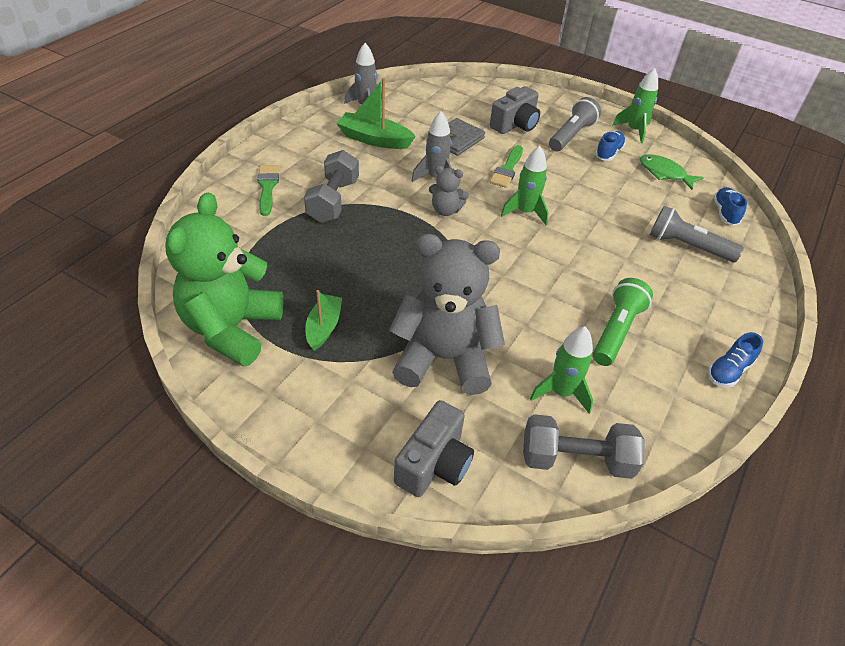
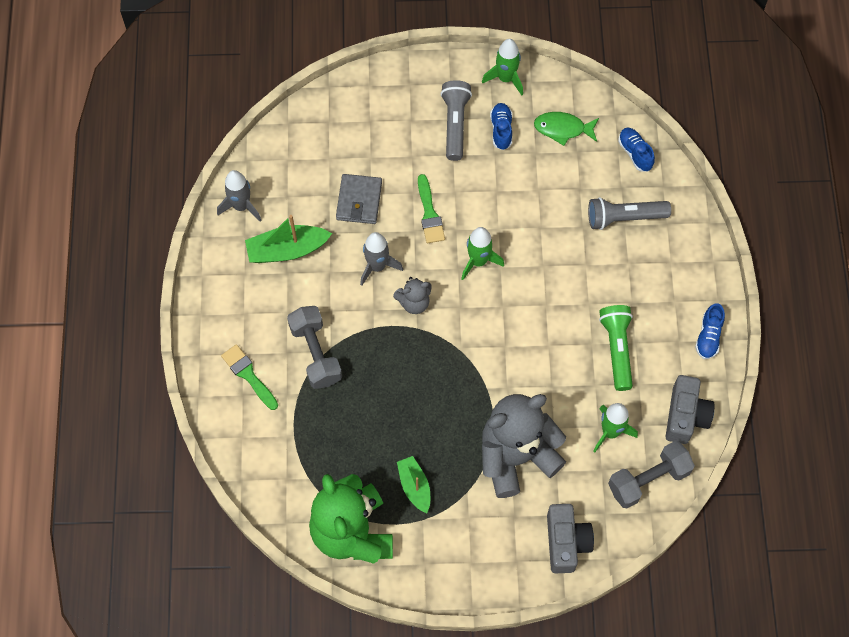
camera: 30 degrees left, 20 degrees up
(515, 124) = (396, 141): grey camera -> grey camera (685, 416)

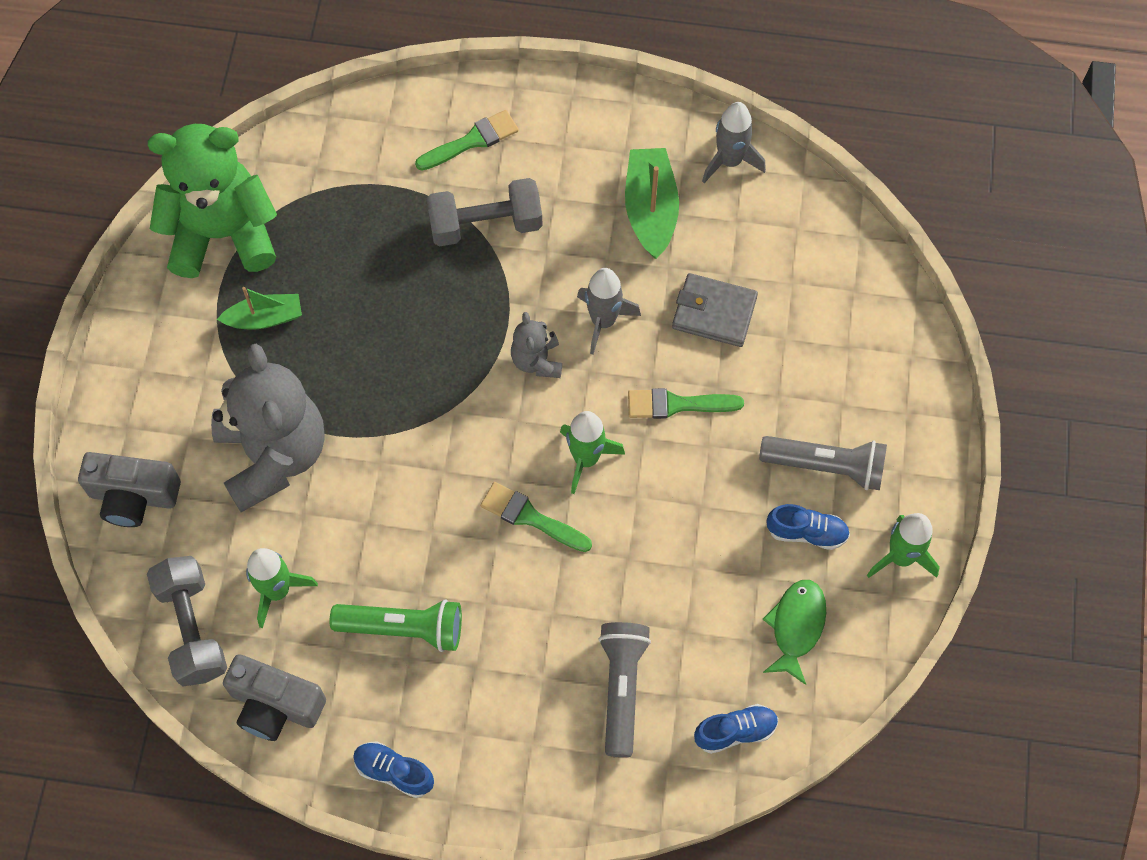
camera: 100 degrees right, 0 degrees up
(525, 287) = (531, 517): none -> green brush

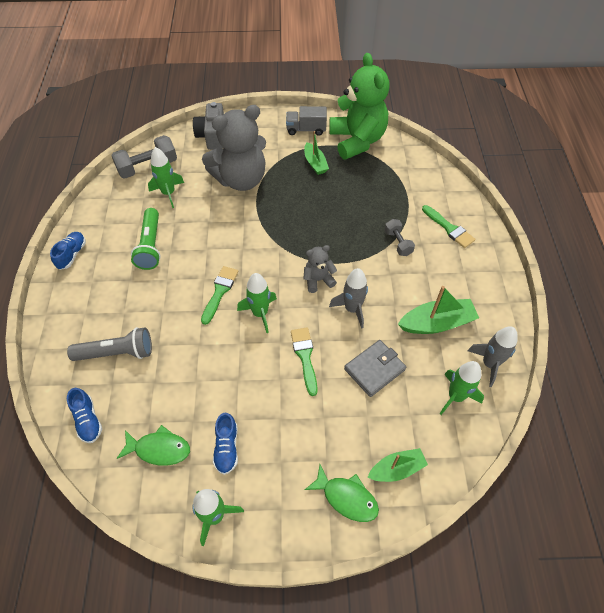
camera: 80 degrees right, 10 degrees down
(164, 318) = (306, 129): none -> grey truck
(275, 705) = (109, 203): grey camera -> none
(485, 224) = (398, 243): grey dumbbell -> grey dumbbell, size x0.59
(714, 312) = (374, 369): grey wallet -> grey wallet turned 45 degrees clockwise
(773, 218) = (455, 396): none -> green rocket
(826, 466) = (277, 455): grey flashlight -> none
(865, 319) = (396, 469): none -> green boat
(896, 388) = (346, 497): none -> green fish

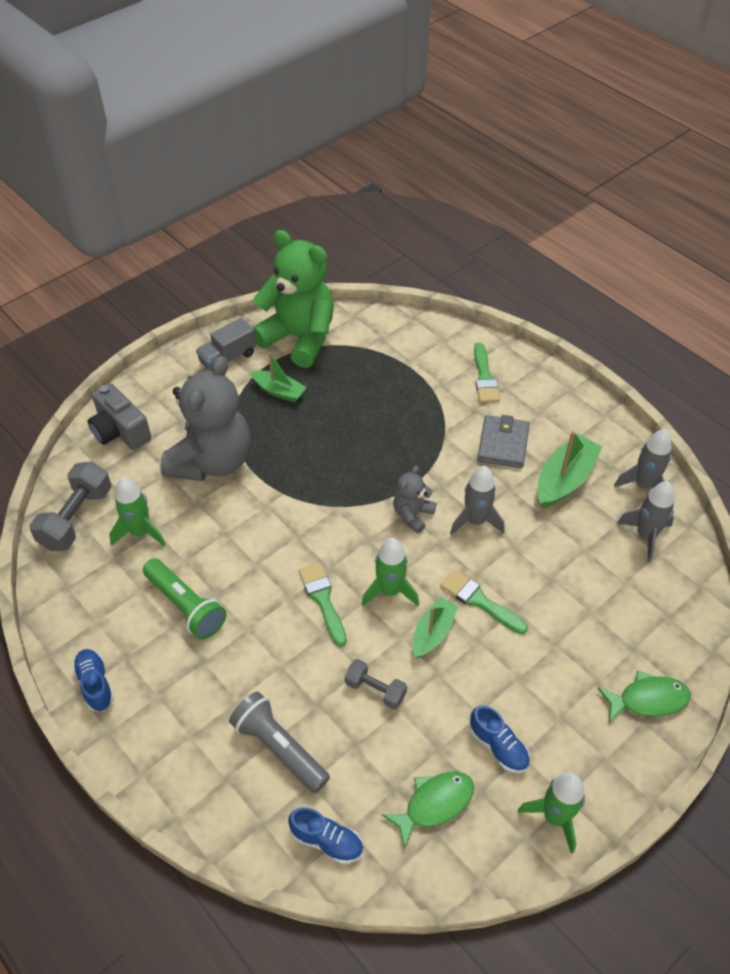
camera: 40 degrees left, 5 degrees down
(117, 353) = (279, 748): grey flashlight -> grey flashlight turned 90 degrees counterclockwise
(374, 369) = (554, 564): grey wallet -> grey wallet (503, 444)
(396, 469) = (662, 640): green boat -> green boat (433, 633)
(398, 243) = (451, 423): grey dumbbell -> grey dumbbell (375, 690)
(449, 228) = (484, 377): green brush -> green brush turned 75 degrees clockwise
(455, 396) = (645, 536): green rocket -> grey rocket

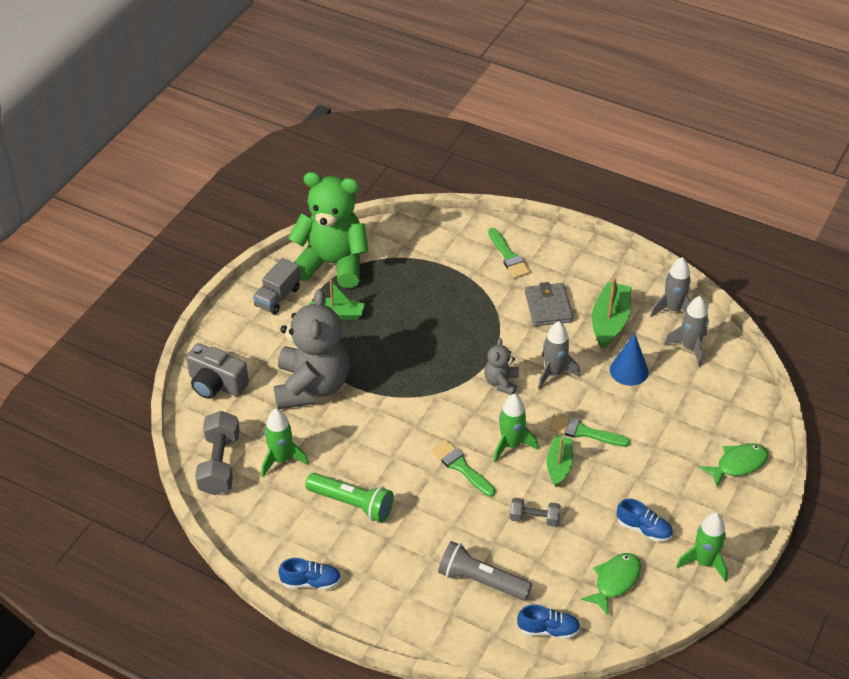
camera: 20 degrees left, 5 degrees down
(95, 684) = (311, 582): blue shoe -> blue shoe turned 135 degrees clockwise
(562, 543) = (629, 371): none -> blue cone

